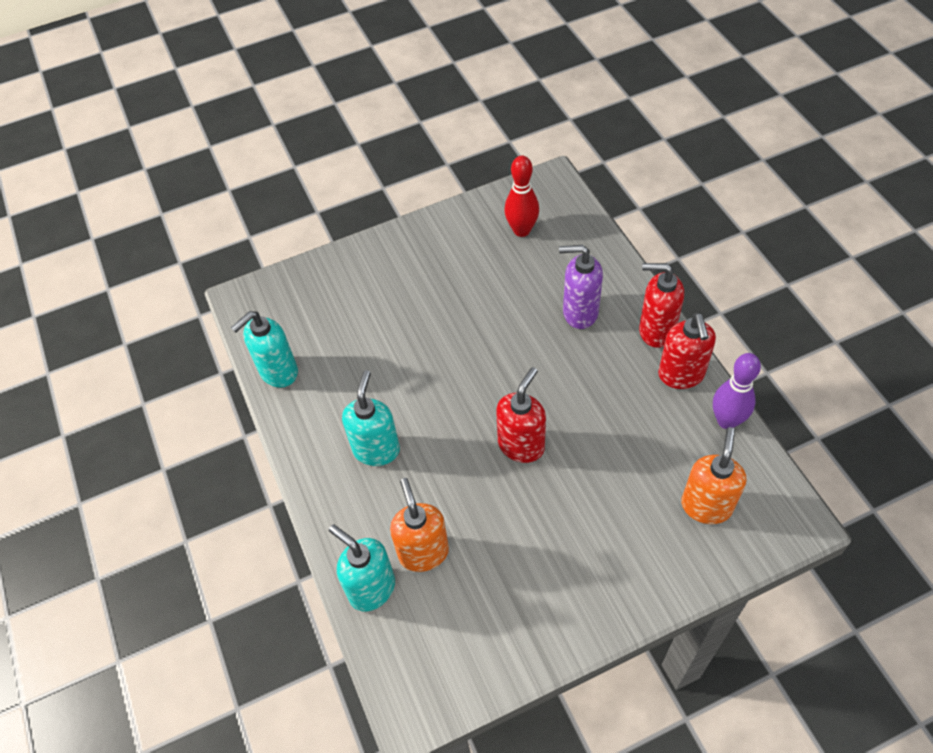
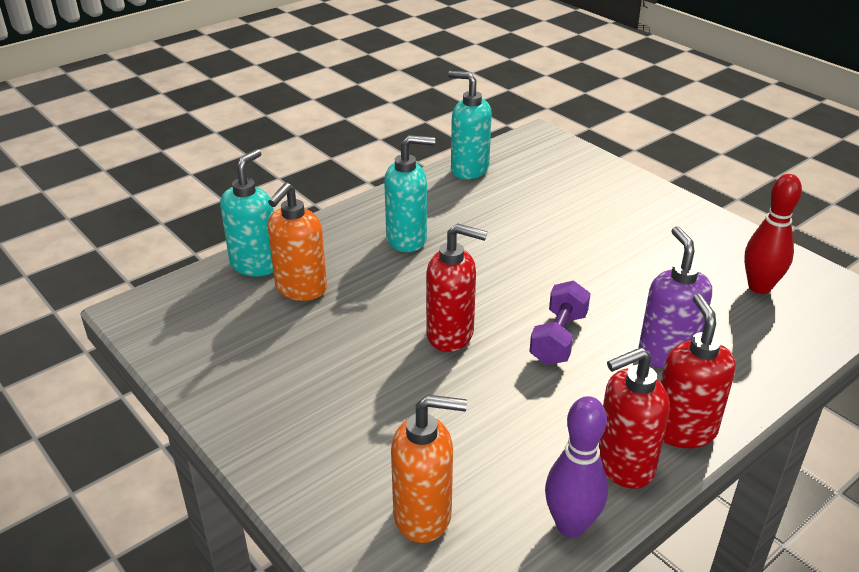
camera: 70 degrees right, 20 degrees down
(423, 552) = (300, 289): orange soap dispenser -> orange soap dispenser turned 150 degrees clockwise
(545, 373) = (558, 338): none -> purple dumbbell

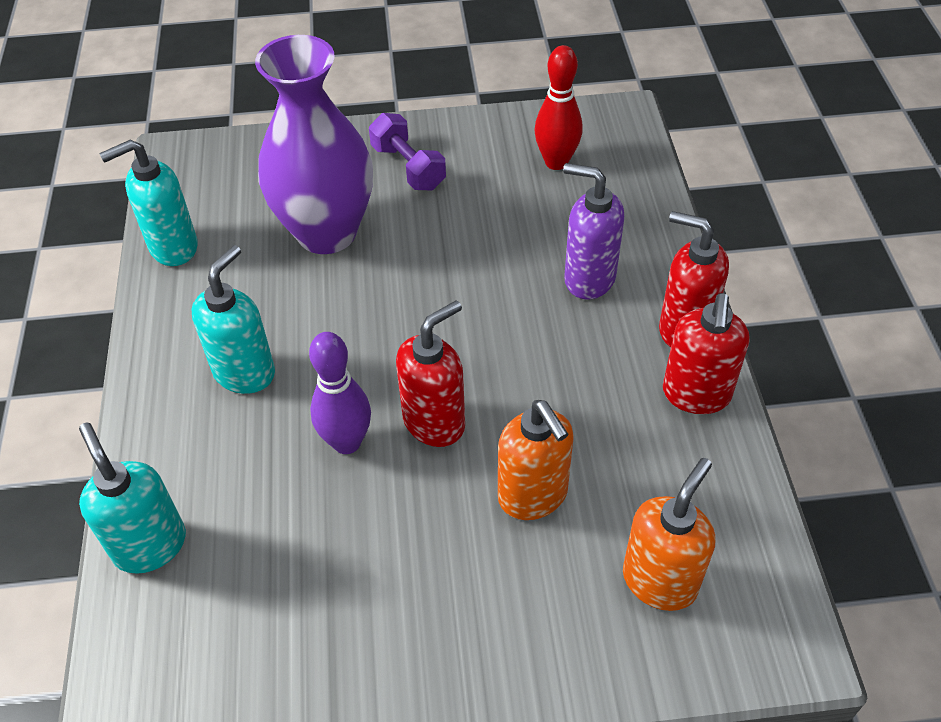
camera: 55 degrees left, 15 degrees up
(300, 289) = (240, 520): orange soap dispenser -> orange soap dispenser (533, 496)
(553, 217) = (326, 232): none -> purple vase
(558, 338) = (508, 340): purple dumbbell -> purple dumbbell (408, 167)
(571, 525) = (737, 473): purple bowling pin -> purple bowling pin (347, 442)

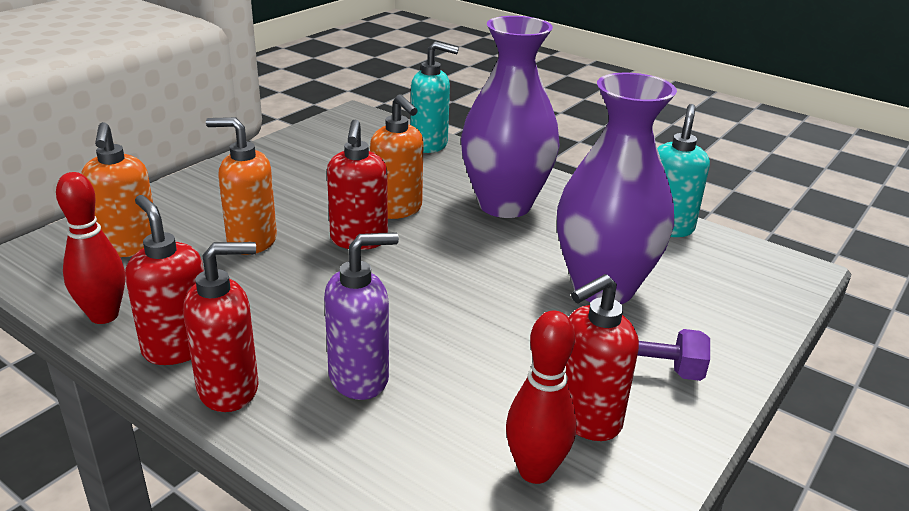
camera: 130 degrees right, 20 degrees down
(245, 372) = (504, 205): turquoise soap dispenser -> purple vase
(347, 442) = (397, 209): purple bowling pin -> orange soap dispenser
(488, 166) = (586, 418): none -> red soap dispenser
(737, 478) = (104, 316): none -> red bowling pin

